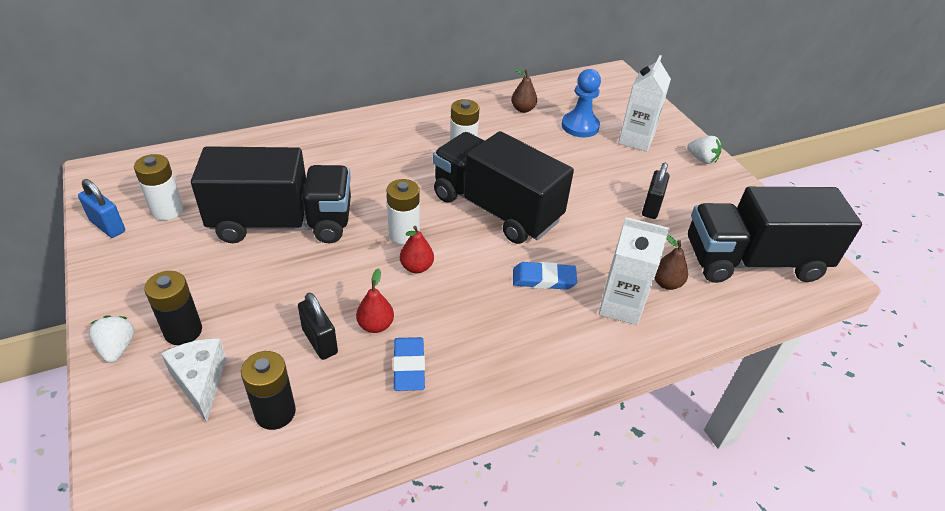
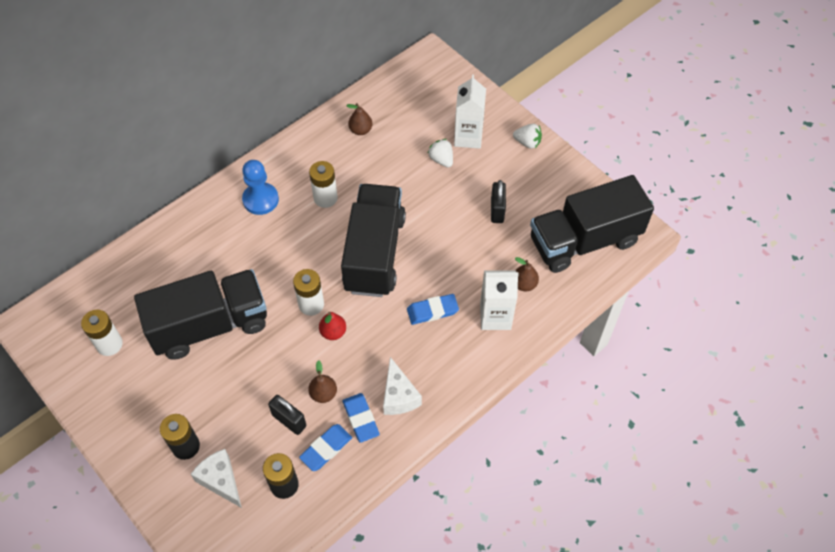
camera: 15 degrees left, 15 degrees up
(107, 226) = (70, 375): blue padlock -> none
(117, 348) = (146, 476): white strawberry -> white strawberry (441, 160)
(349, 387) = (326, 449): none -> blue eraser
(375, 325) = (323, 394): red pear -> brown pear
(468, 356) = (399, 396): none -> white cheese
(496, 209) = (374, 253): black truck -> black truck turned 75 degrees clockwise
(580, 126) = (416, 135): blue pawn -> blue pawn (260, 200)

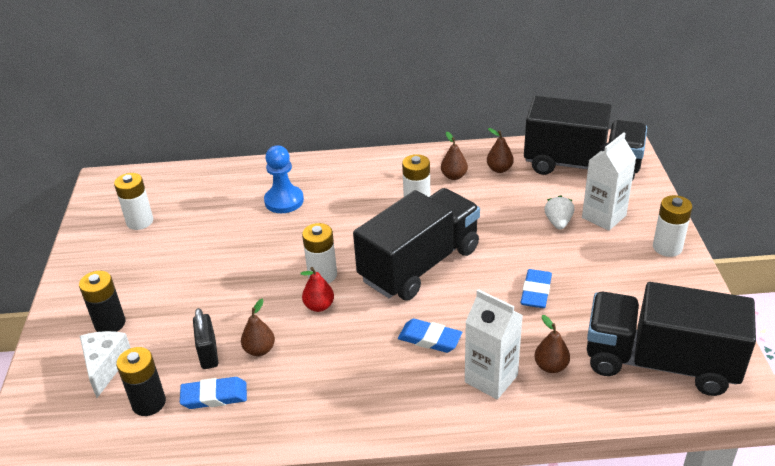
camera: 40 degrees right, 20 degrees down
(210, 325) = (225, 247): black truck -> black truck (581, 166)
(260, 200) = (360, 180): blue pawn -> blue pawn (284, 201)
(331, 156) = (454, 176): none -> brown pear
(361, 419) = (270, 390): blue eraser -> blue eraser (536, 292)
(399, 396) = (324, 392): white cheese -> none
(497, 210) = (580, 288): black padlock -> none
(527, 142) = (667, 247): white strawberry -> white battery

